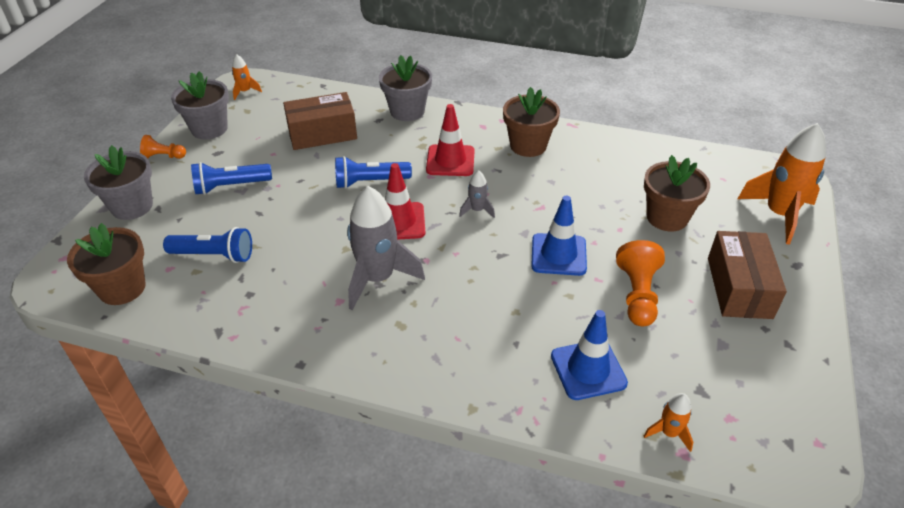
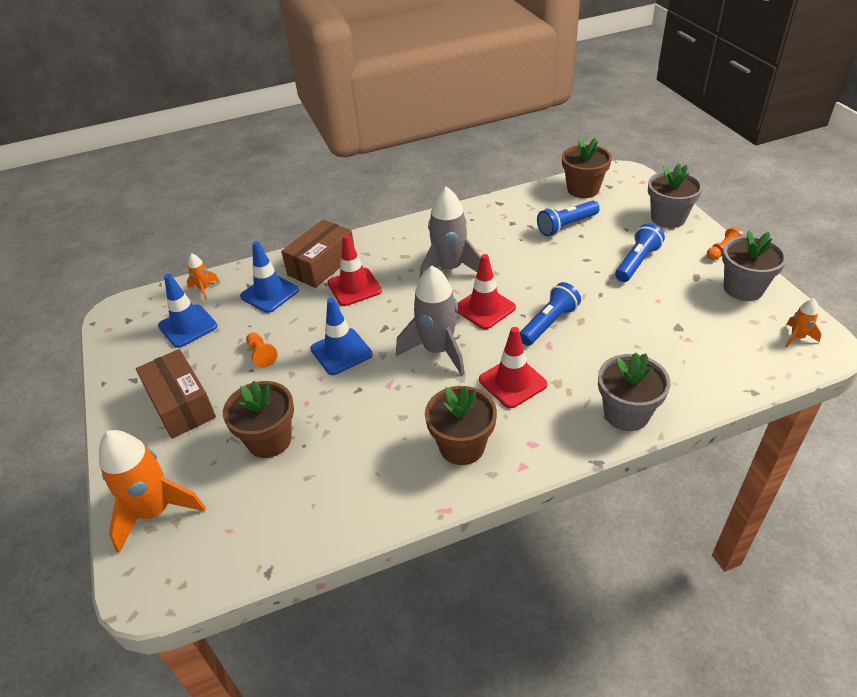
camera: 145 degrees right, 0 degrees up
(322, 134) = (655, 340): brown box -> brown box (322, 265)
(477, 210) = (438, 350): grey rocket -> grey rocket, size x2.13
(489, 317) = (354, 287): none -> red traffic cone
(637, 295) = (261, 355): orange pawn -> orange pawn, size x0.60
(708, 381) = (188, 326): none -> blue traffic cone

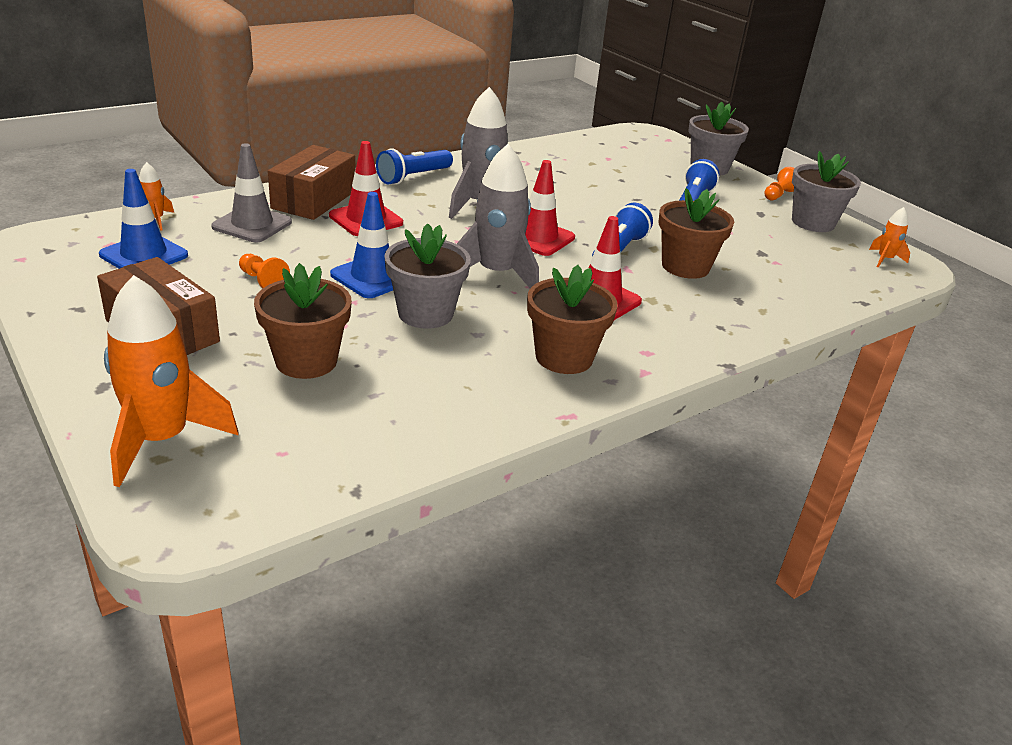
camera: 20 degrees left, 10 degrees down
(269, 293) = (252, 224): blue traffic cone -> grey traffic cone
(566, 226) = (602, 171): blue flashlight -> blue flashlight (413, 177)
(583, 189) = (606, 143): brown flower pot -> brown flower pot (685, 267)
(626, 413) = (740, 323): grey flower pot -> grey flower pot (425, 314)

